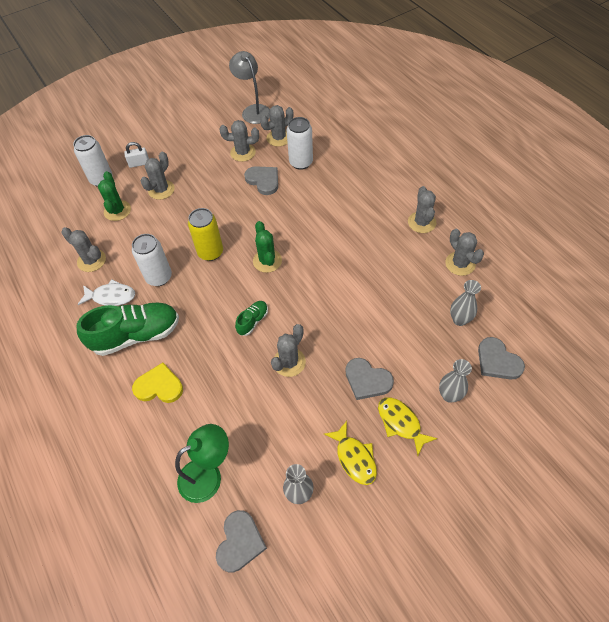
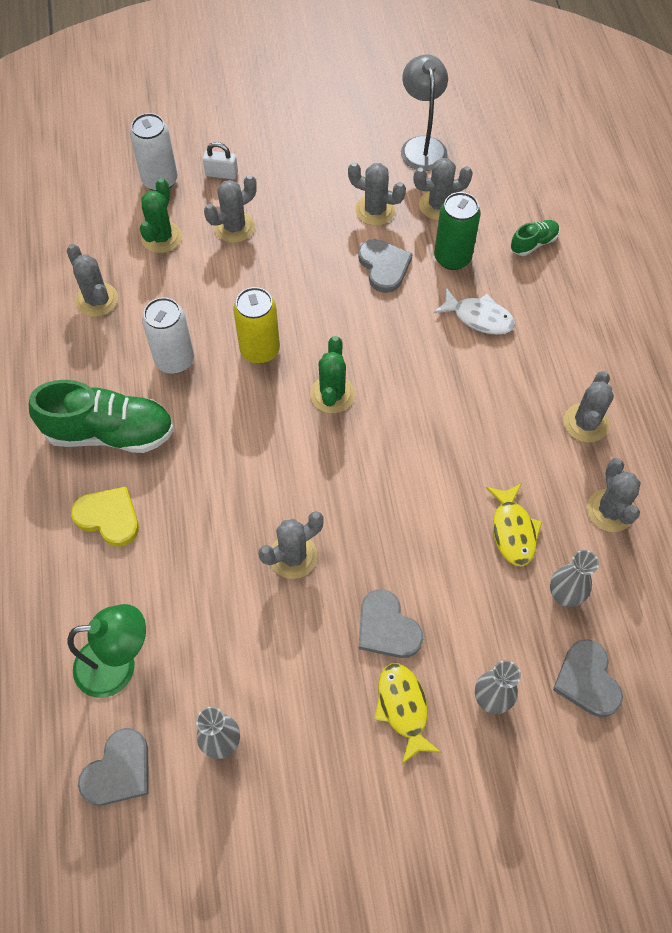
camera: 20 degrees right, 5 degrees up
(111, 296) = (101, 363): white fish -> white fish (479, 317)
(253, 321) = (271, 476): green shoe -> green shoe (533, 243)
(301, 162) = (452, 258): white can -> green can
(354, 458) = (316, 728): yellow fish -> yellow fish (513, 530)

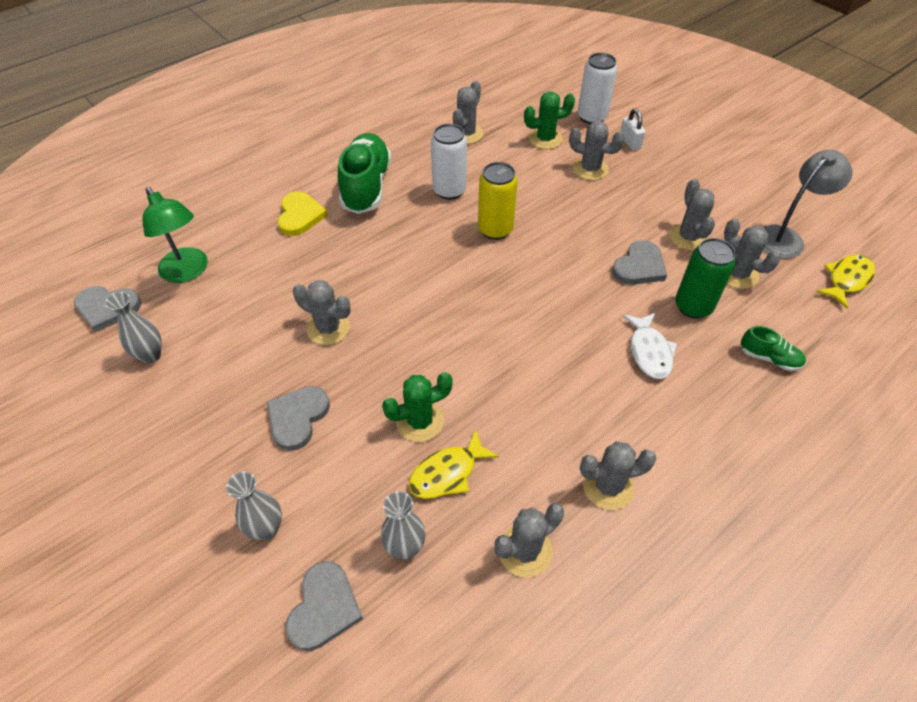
camera: 60 degrees right, 10 degrees down
(110, 433) = (366, 187): green shoe -> green shoe turned 150 degrees counterclockwise
(332, 394) = (490, 288): green cactus -> green cactus (420, 421)
(403, 708) = (228, 462): yellow fish -> yellow fish (847, 280)
(587, 680) = (324, 608): grey heart -> grey heart turned 150 degrees clockwise

